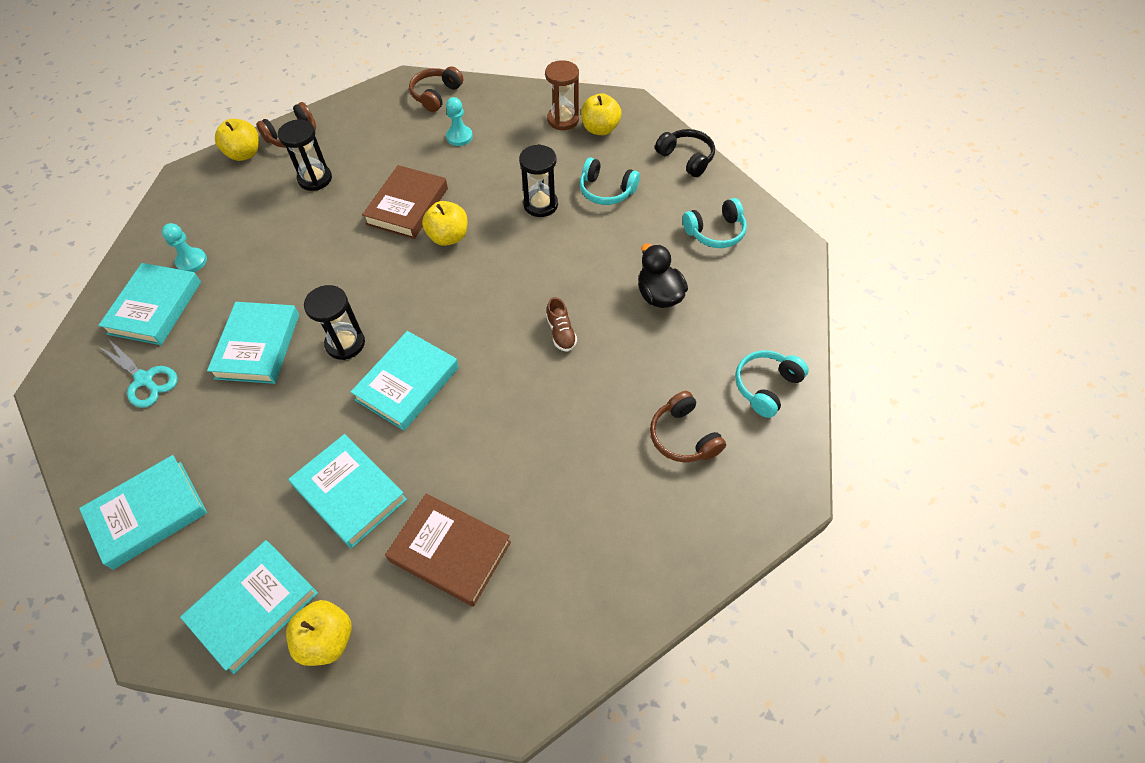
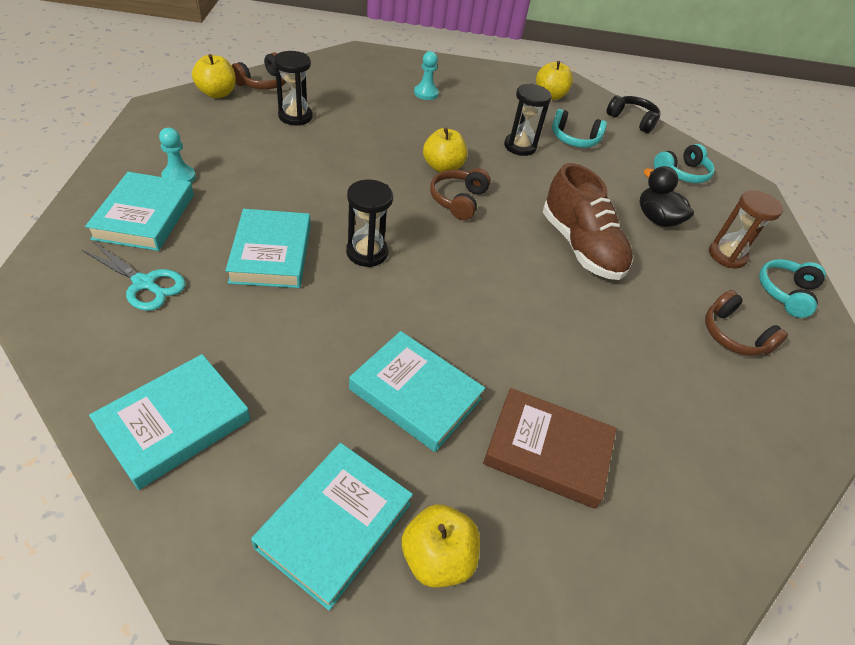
camera: 15 degrees left, 10 degrees down
(407, 206) = (394, 142): brown book -> none
(407, 383) = (444, 289): turquoise book -> none
(436, 95) = (393, 63): brown headphones -> brown headphones (458, 200)
(561, 333) = (580, 247): brown shoe -> brown shoe, size x2.27
(563, 120) = (514, 87): brown hourglass -> brown hourglass (727, 255)

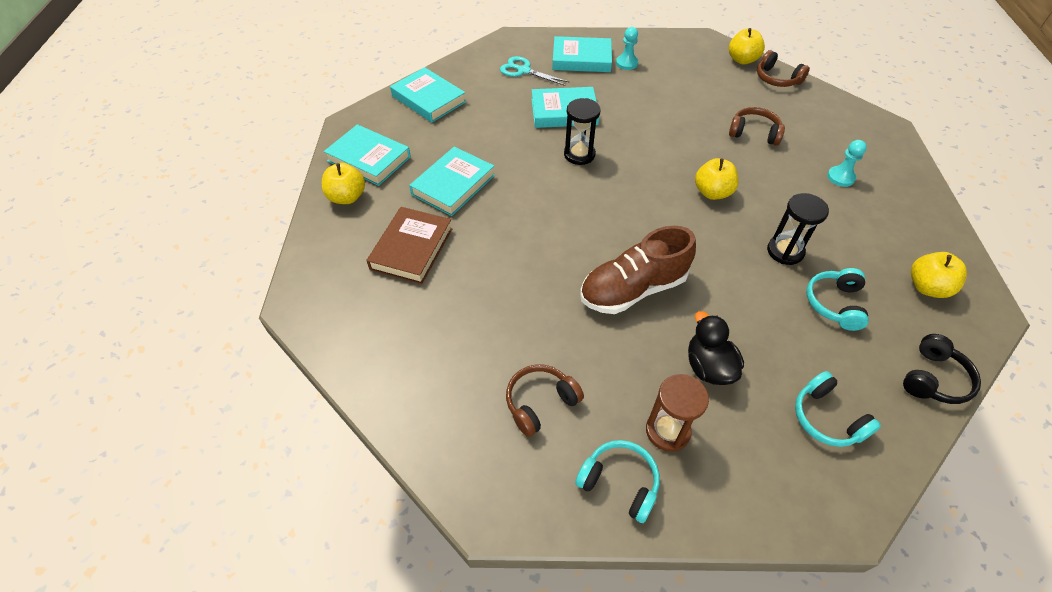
camera: 95 degrees right, 5 degrees up
(144, 283) = (523, 70): turquoise scissors -> turquoise scissors turned 90 degrees clockwise
(295, 116) = (736, 101): black hourglass -> none
(458, 200) = (666, 203): brown headphones -> brown headphones (754, 133)
(656, 219) = (708, 367): black duck -> black duck turned 75 degrees counterclockwise

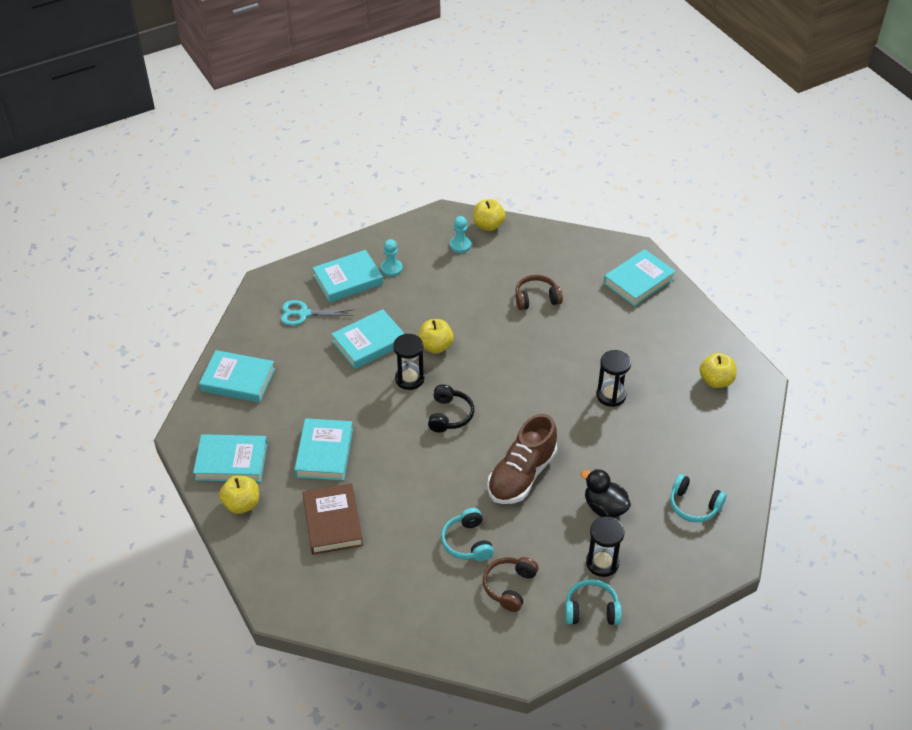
camera: 30 degrees left, 5 degrees down
(667, 431) = (602, 563): brown hourglass -> black hourglass
(712, 192) = (534, 368): yellow apple -> yellow apple (435, 346)
(777, 79) = (527, 235): brown headphones -> none
(834, 304) = (662, 422): turquoise headphones -> turquoise headphones (467, 542)
(840, 177) = (620, 313): turquoise pawn -> turquoise pawn (460, 245)
(879, 156) = (639, 281): none -> turquoise book
(933, 378) = (745, 447): black headphones -> black headphones (449, 415)

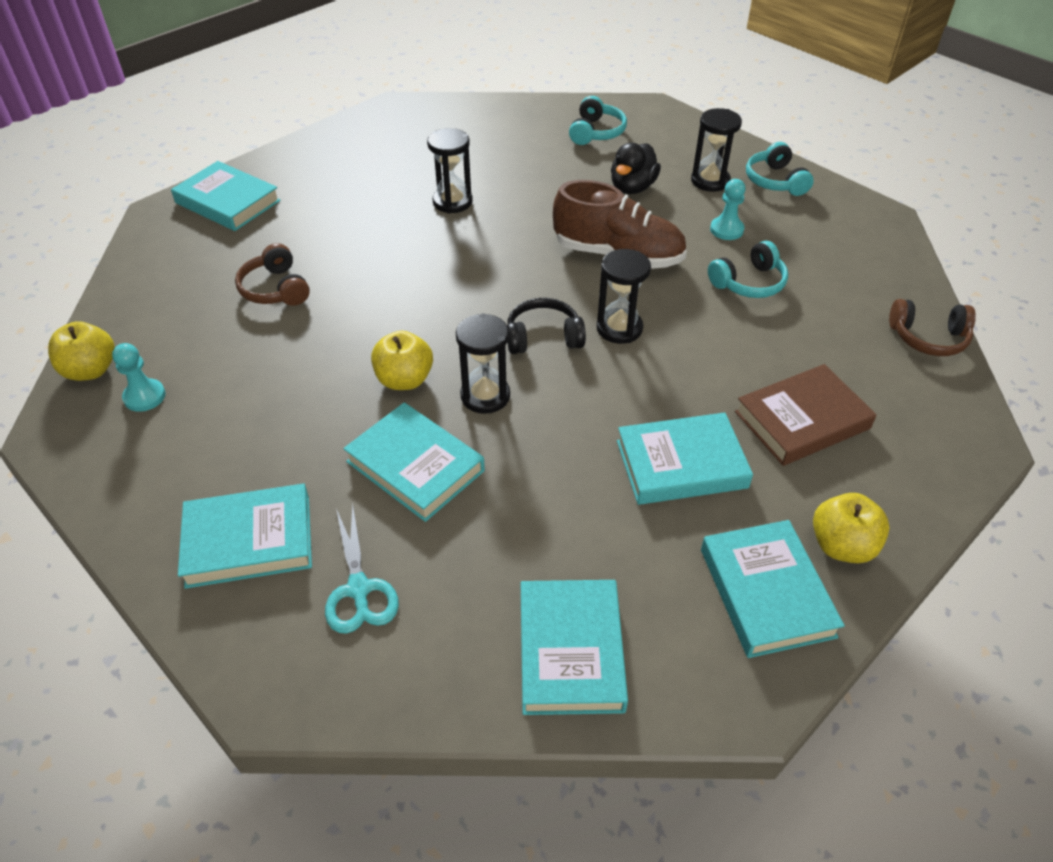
camera: 105 degrees left, 0 degrees up
(348, 279) = (249, 541): turquoise book -> turquoise book turned 60 degrees counterclockwise
(391, 268) = (212, 480): turquoise pawn -> turquoise pawn (726, 230)
(445, 455) = (619, 328): none -> black hourglass
(509, 586) = (788, 240): brown headphones -> brown headphones (928, 338)
(716, 381) = (403, 132): yellow apple -> none

